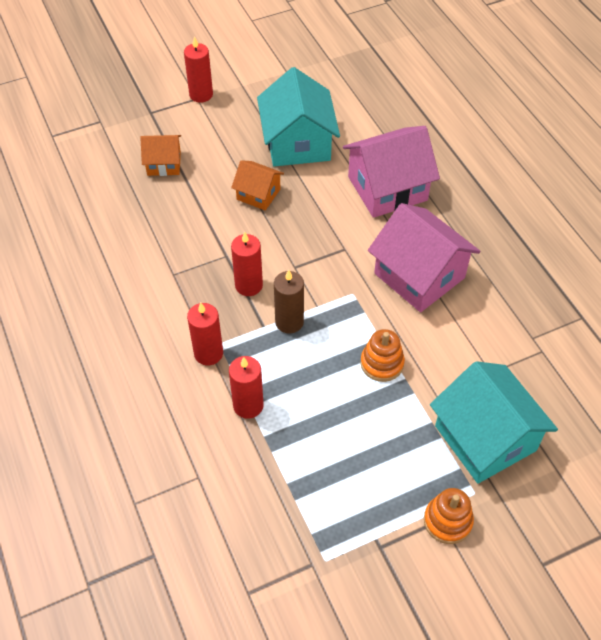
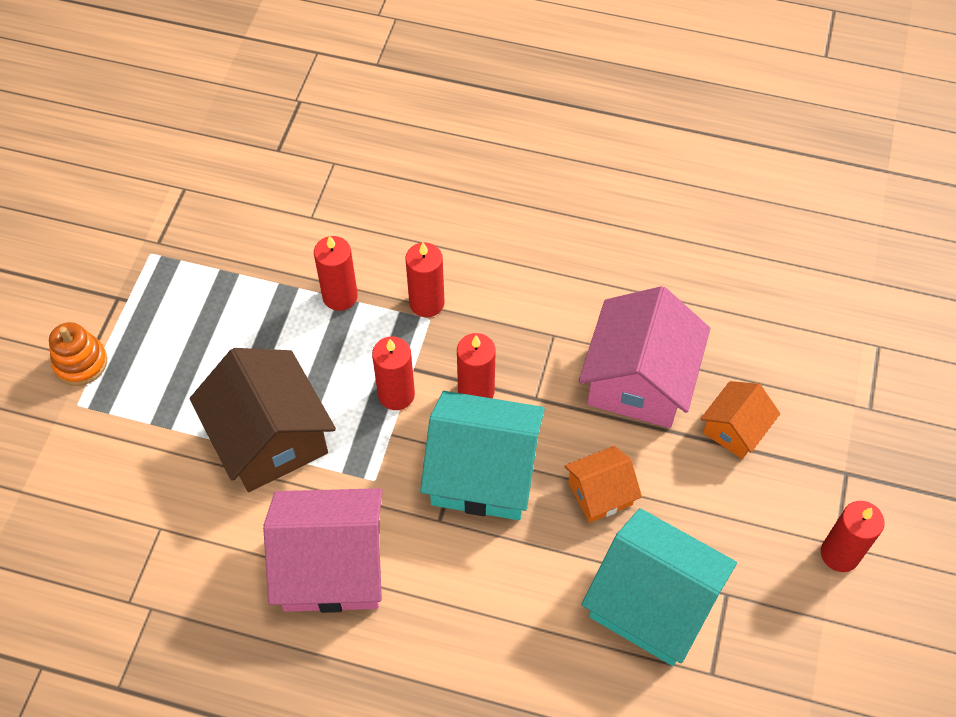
camera: 130 degrees right, 5 degrees up
(289, 322) = (396, 394): brown candle -> red candle
(382, 363) = (270, 438): orange stacking toy -> brown house
(387, 188) = (485, 645): pink house -> pink house (639, 380)
(485, 438) = (109, 459): turquoise house -> turquoise house (483, 472)

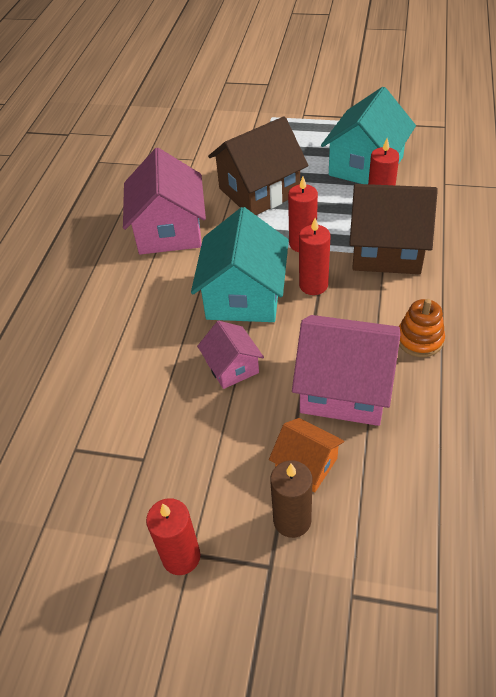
camera: 90 degrees right, 10 degrees down
(80, 362) = (300, 112): orange stacking toy -> orange stacking toy (419, 339)
(426, 303) = (387, 250): red candle -> brown house
(600, 493) = (232, 367): orange house -> pink house
(652, 603) = (137, 406): turquoise house -> turquoise house (366, 166)
(798, 449) = (292, 520): none -> brown candle

